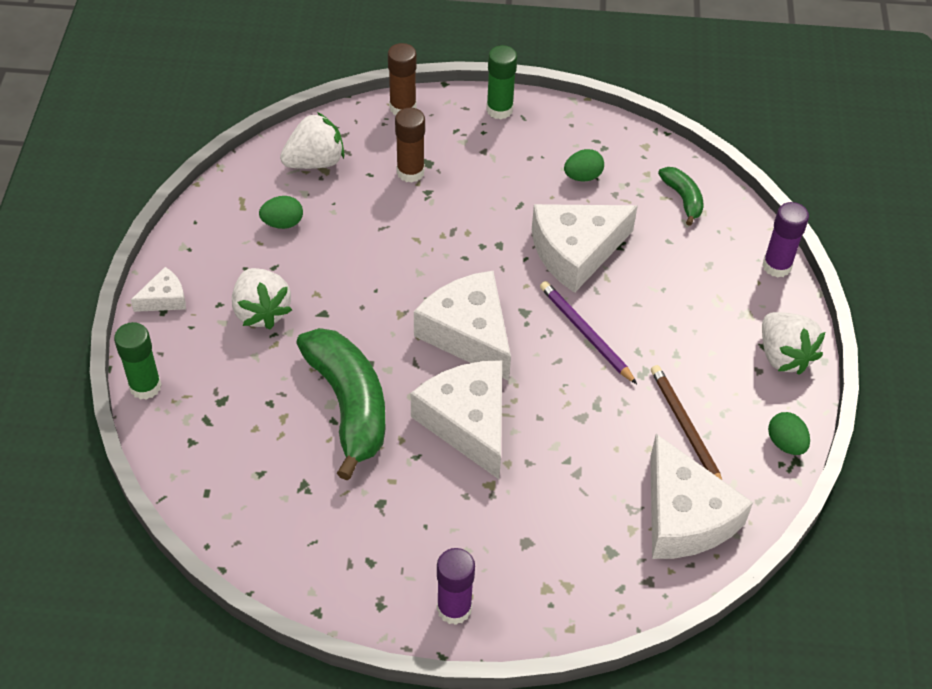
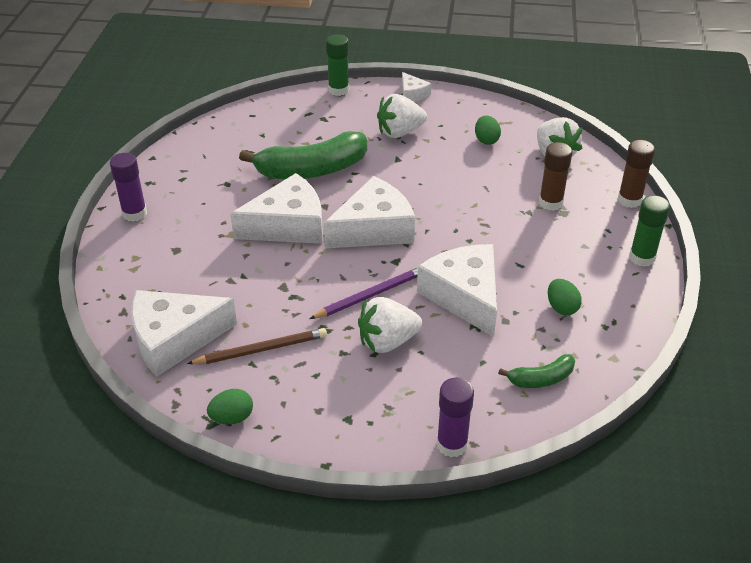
camera: 95 degrees right, 10 degrees down
(783, 356) = (334, 432): white strawberry -> white strawberry (387, 342)

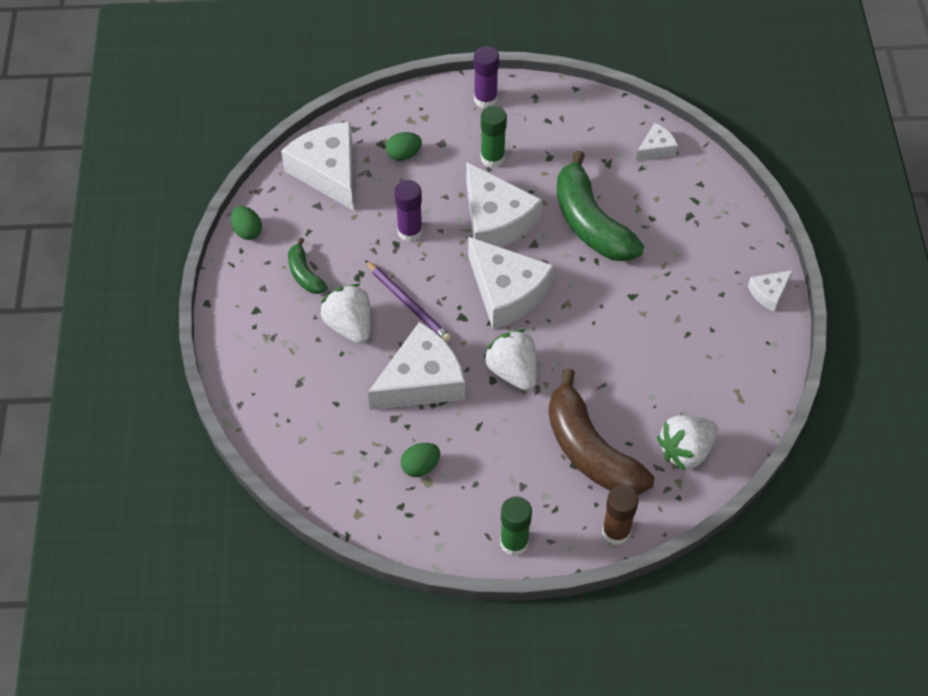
camera: 80 degrees right, 15 degrees up
(244, 124) = (656, 148): none -> white cheese
(261, 349) = (325, 234): brown pencil -> none
(338, 90) = (752, 219): green glue stick -> green glue stick (492, 158)
(400, 132) = (684, 291): white strawberry -> white strawberry (512, 371)
(452, 444) = (237, 388): purple glue stick -> purple glue stick (410, 231)
(486, 140) = (694, 378): green egg -> green egg (404, 155)
(541, 379) = (321, 452): green banana -> green banana (305, 274)
(550, 203) = (590, 450): brown glue stick -> brown banana

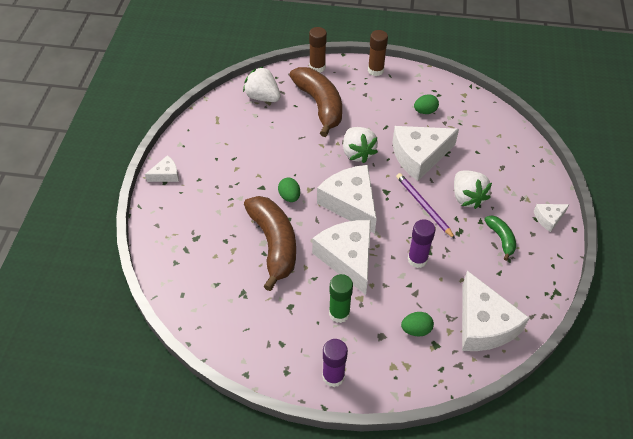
camera: 170 degrees left, 5 degrees down
(247, 231) = (549, 280): green egg -> green egg (289, 196)
(514, 542) = (375, 70): green glue stick -> brown glue stick
(590, 223) = (274, 244): green banana -> brown banana
(656, 148) = (197, 299): white cheese -> white cheese (548, 218)
(685, 450) = (262, 97): white strawberry -> white strawberry turned 120 degrees counterclockwise

